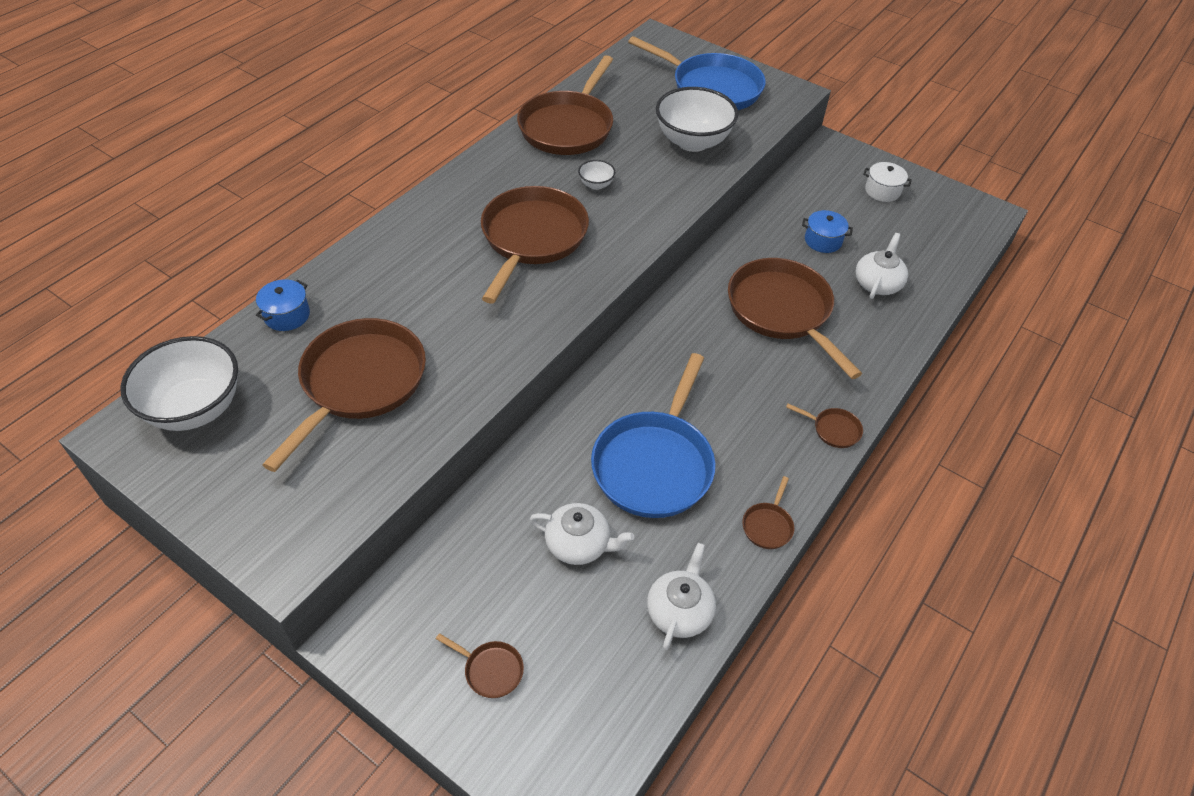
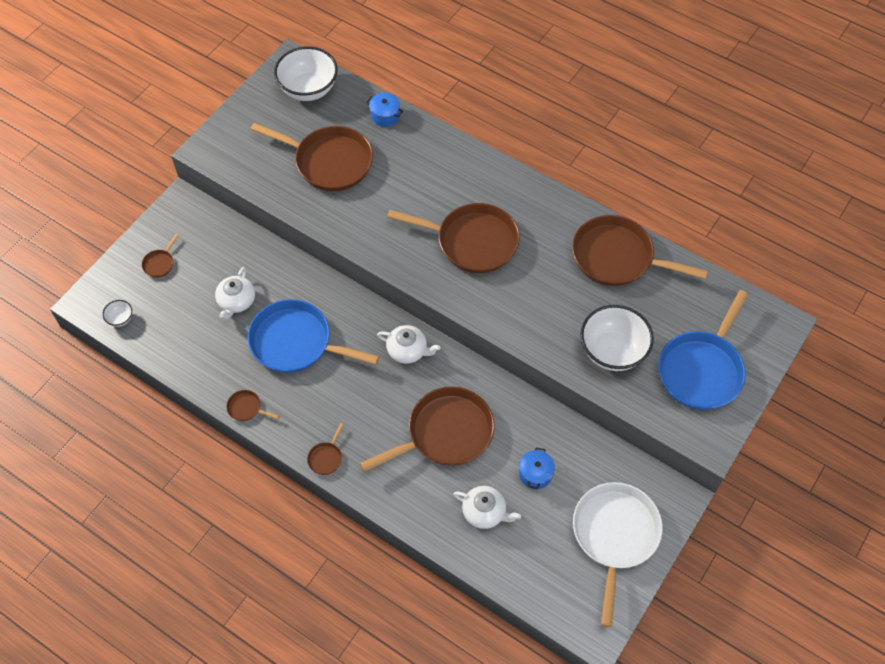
camera: 90 degrees right, 10 degrees up
(596, 185) = (542, 280): white bowl -> white bowl (120, 319)
(679, 611) = (189, 355): white teapot -> white teapot (408, 350)
(882, 191) = (614, 536): white pot -> white pan

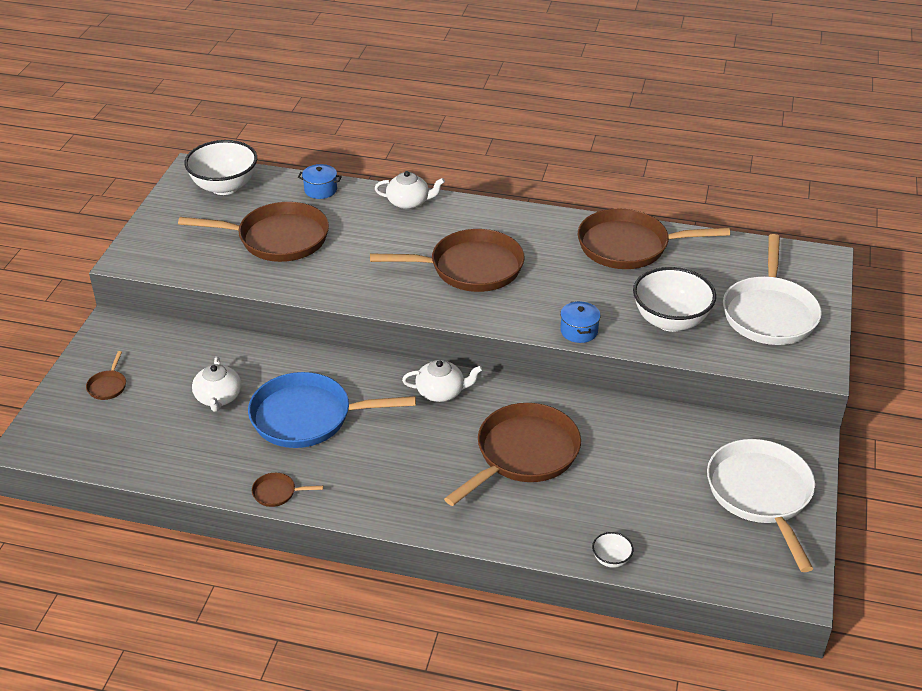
camera: 20 degrees left, 20 degrees down
(120, 319) = (80, 449): white bowl -> white bowl (611, 559)
(326, 458) = (397, 514): brown pan -> none
(485, 512) = (607, 513): white teapot -> white teapot (409, 202)
(535, 474) = (643, 463): blue pot -> blue pot (579, 331)
(702, 369) = (769, 313): blue pan -> white pan

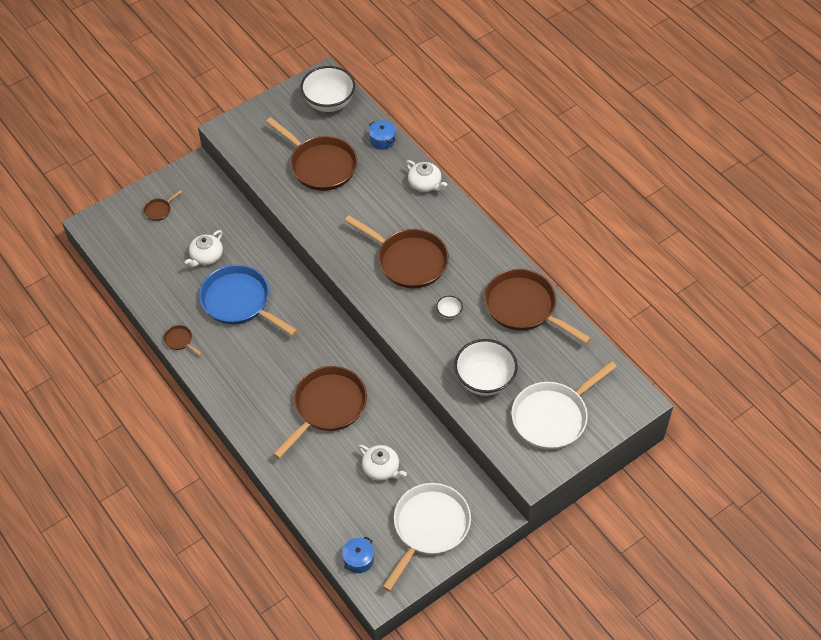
camera: 40 degrees right, 15 degrees up
(441, 392) = (325, 334): white teapot -> white teapot (381, 468)
(523, 454) = (327, 407): brown pan -> brown pan turned 45 degrees counterclockwise
(579, 331) = (422, 350): blue pot -> blue pot (358, 559)
(611, 559) = (304, 504): white bowl -> white bowl (449, 313)

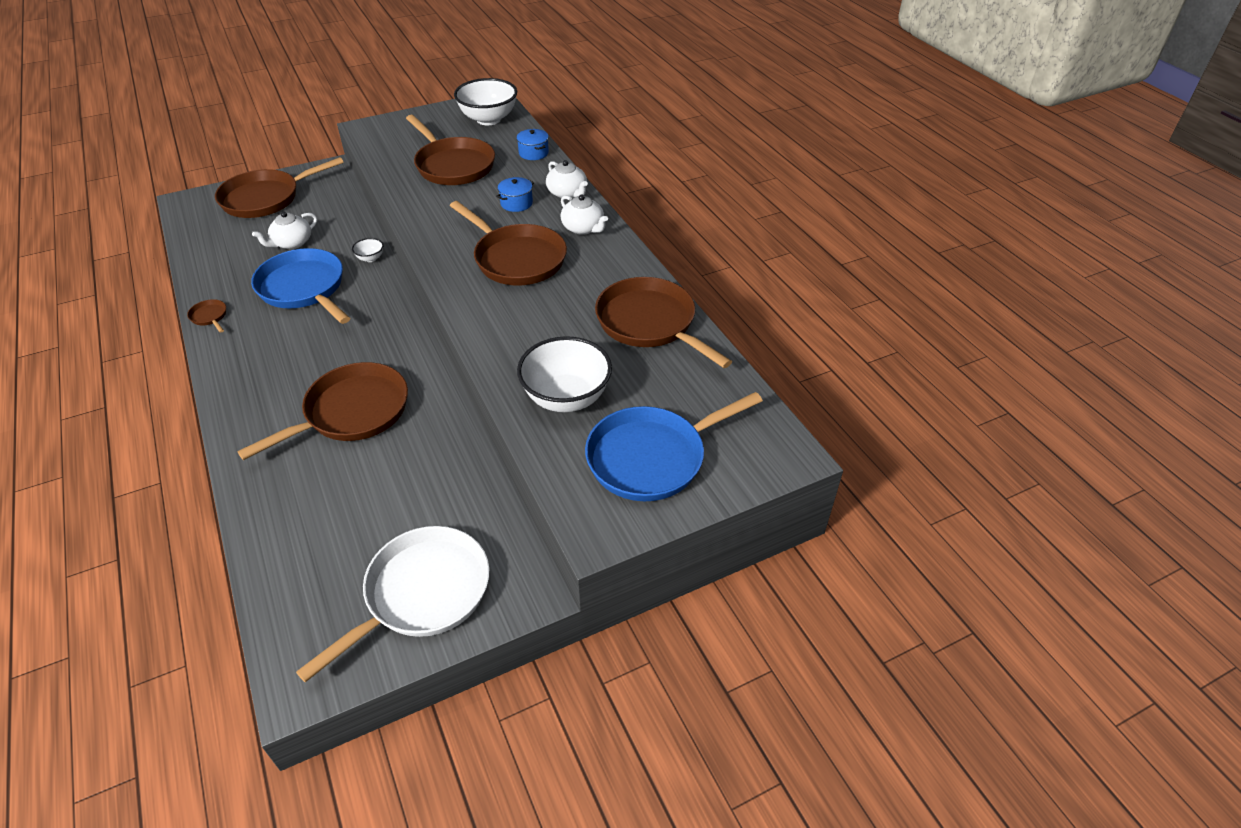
camera: 10 degrees right, 10 degrees down
(159, 210) = (266, 198): brown pan -> brown pan, size x2.47
(358, 559) = (293, 624): blue pot -> blue pot (516, 203)
(381, 468) = (388, 500): white teapot -> white teapot (583, 228)
(449, 313) = (546, 317): white bowl -> white bowl (370, 258)
(553, 416) = (652, 457): white pan -> blue pan

